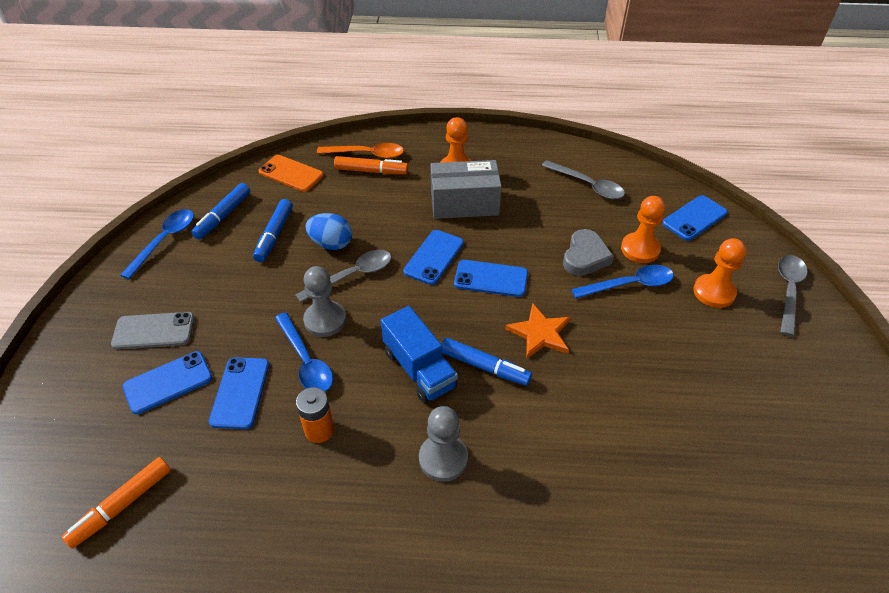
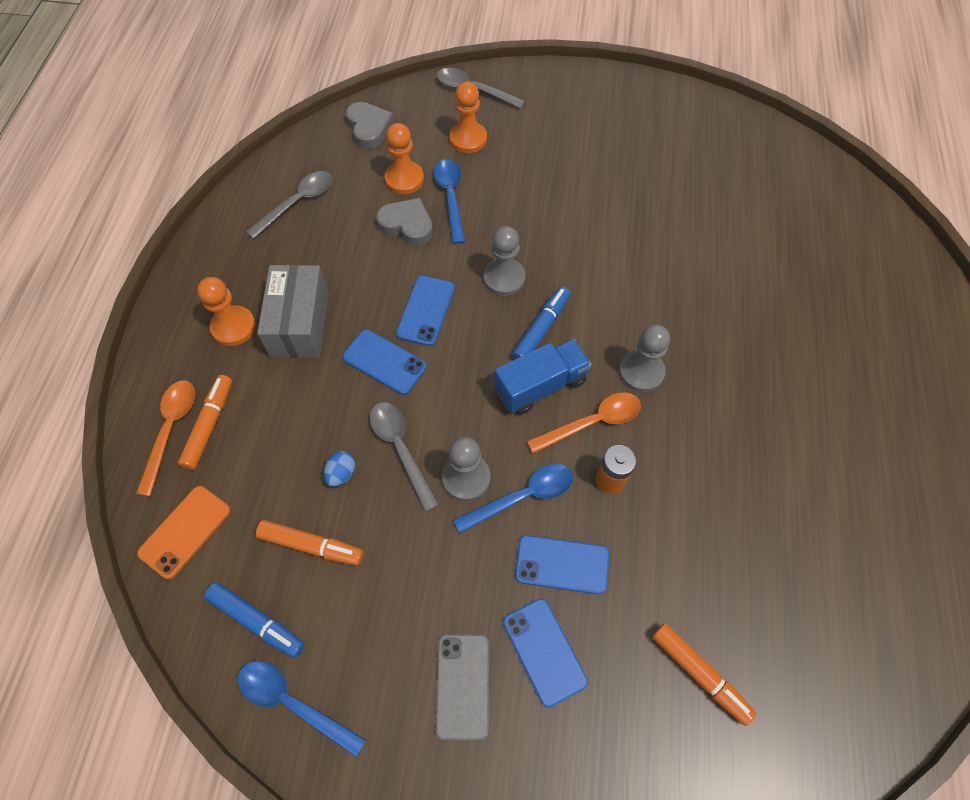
camera: 85 degrees left, 15 degrees up
(274, 235) = (311, 545): blue marker -> orange marker
(331, 244) = (341, 473): blue egg -> blue egg, size x0.64
(381, 413) = (592, 422): none -> orange spoon
(540, 333) = (504, 278): orange star -> grey pawn
(694, 218) = (369, 128): blue phone -> grey heart

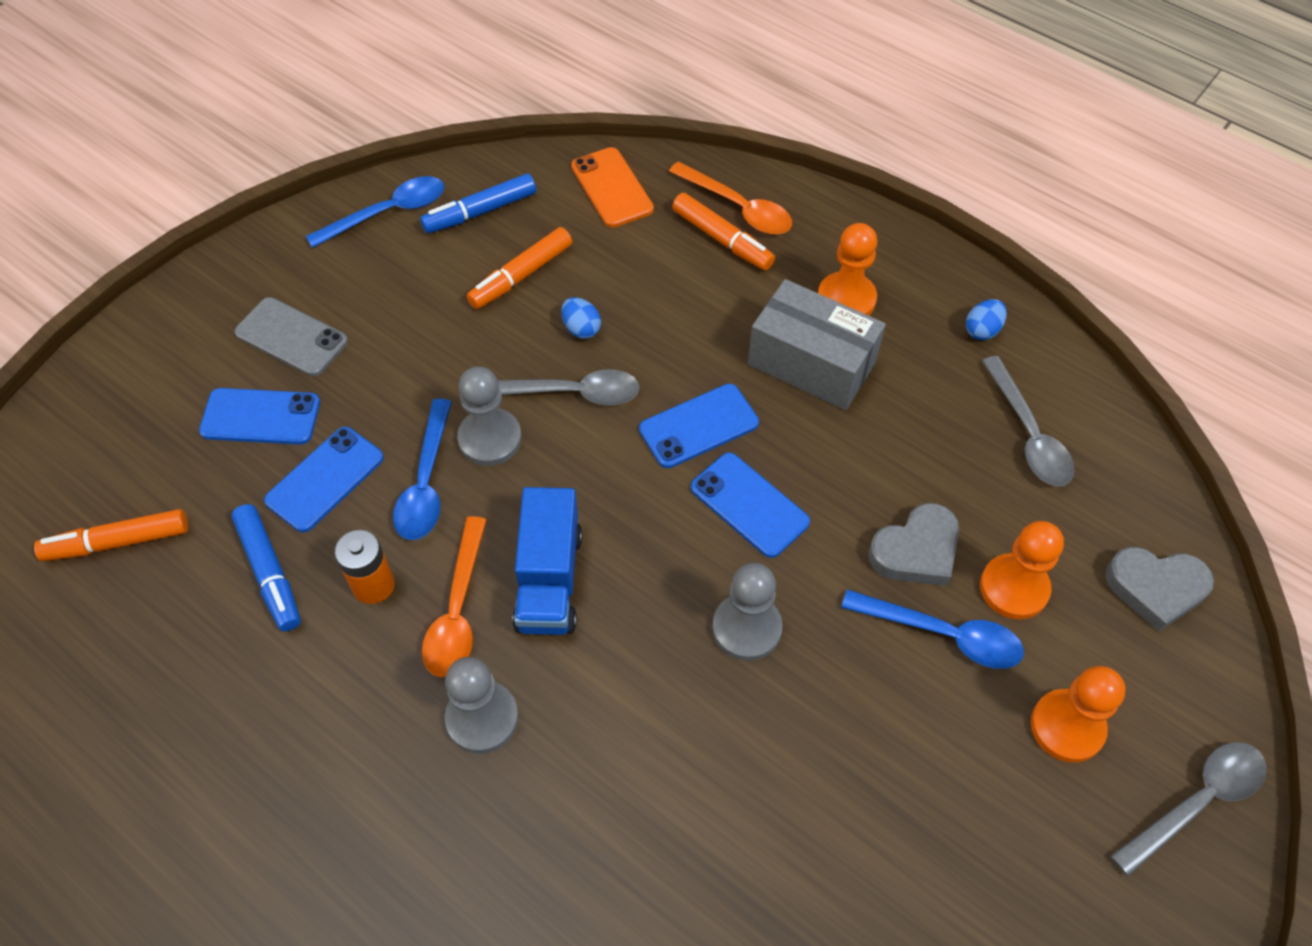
camera: 120 degrees right, 5 degrees down
(226, 248) = (982, 330): none -> blue egg
(541, 329) = (633, 629): blue marker -> blue marker (270, 572)

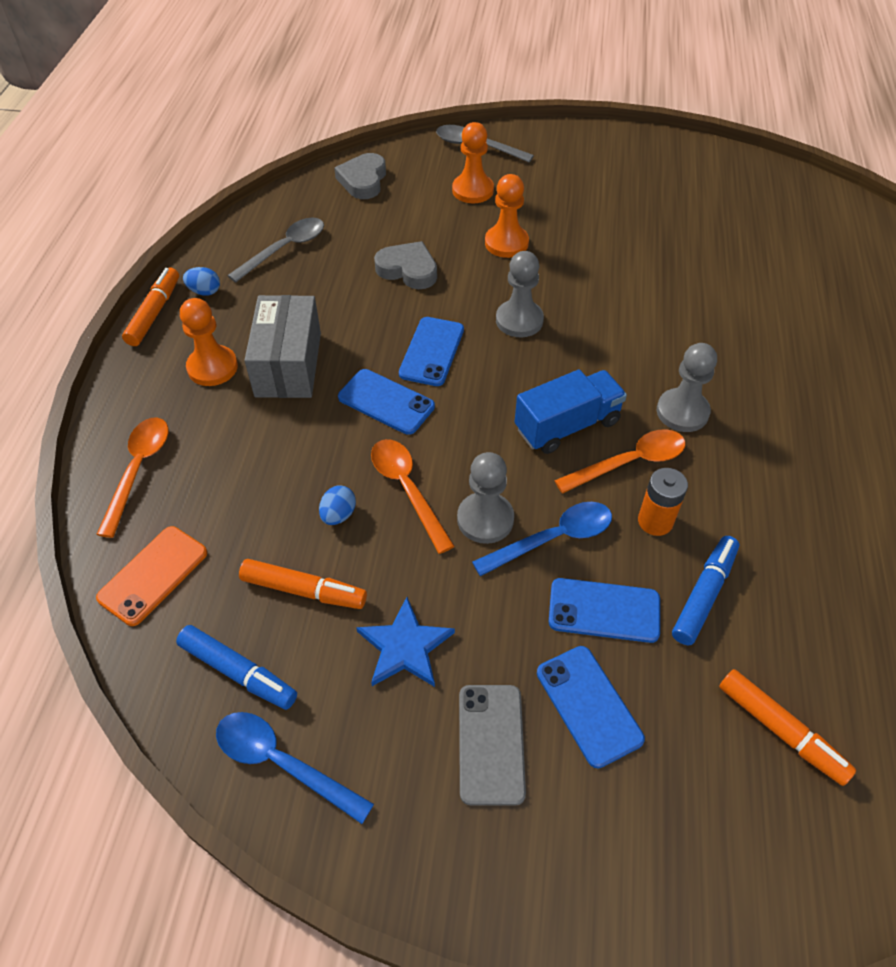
camera: 120 degrees left, 5 degrees down
(415, 320) = (405, 646): none -> blue star
(571, 393) = (407, 490): grey spoon -> orange spoon
(722, 239) = (183, 465): orange marker -> orange marker (154, 313)
(943, 634) = (455, 244): blue spoon -> none
(1014, 588) = (403, 227): orange pawn -> orange pawn (506, 243)
(1155, 588) = (363, 180): grey heart -> grey heart turned 150 degrees counterclockwise

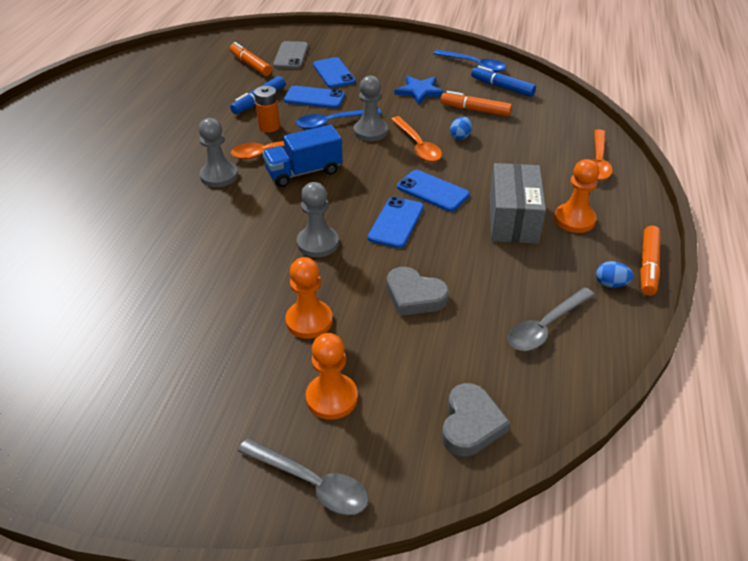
camera: 175 degrees left, 10 degrees down
(153, 575) = (562, 118): orange phone -> none
(491, 743) = (381, 66): grey phone -> grey phone (291, 55)

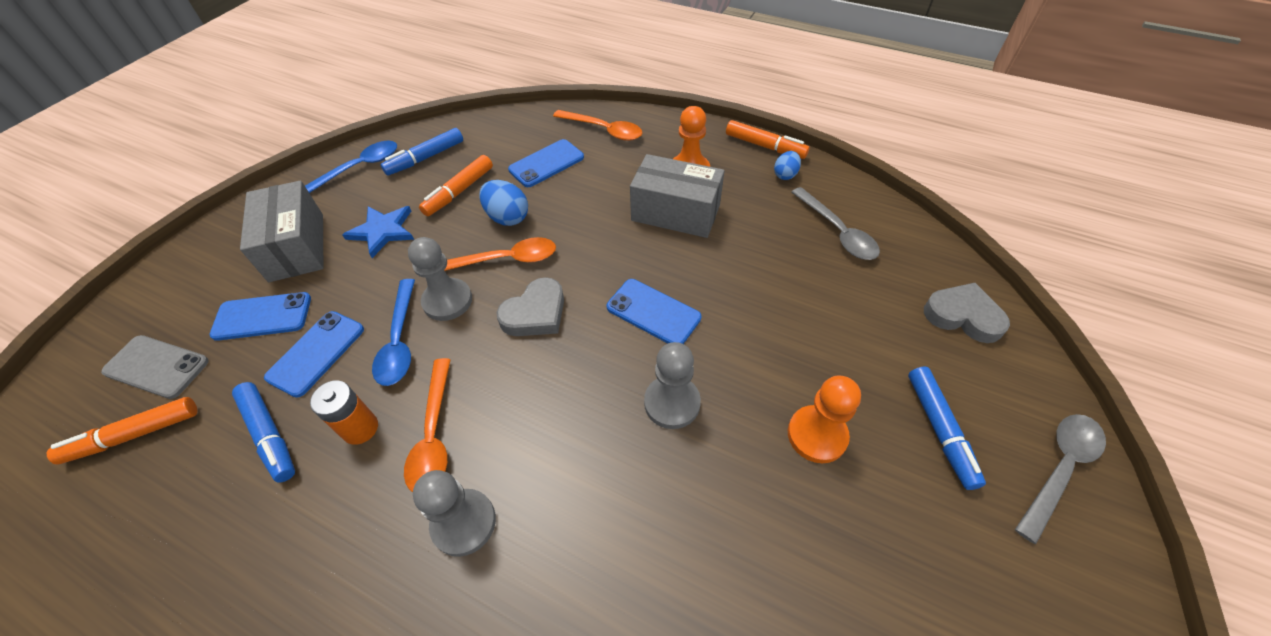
camera: 75 degrees left, 10 degrees up
(304, 172) = (507, 396): blue truck -> none
(332, 398) = (939, 430): orange pawn -> blue marker
(391, 66) = (297, 247): none -> grey box
(414, 296) = (784, 322): grey heart -> grey heart (535, 313)
(432, 191) = (604, 266): blue phone -> blue phone (546, 164)
(460, 137) = (507, 217): blue egg -> blue egg, size x1.57

